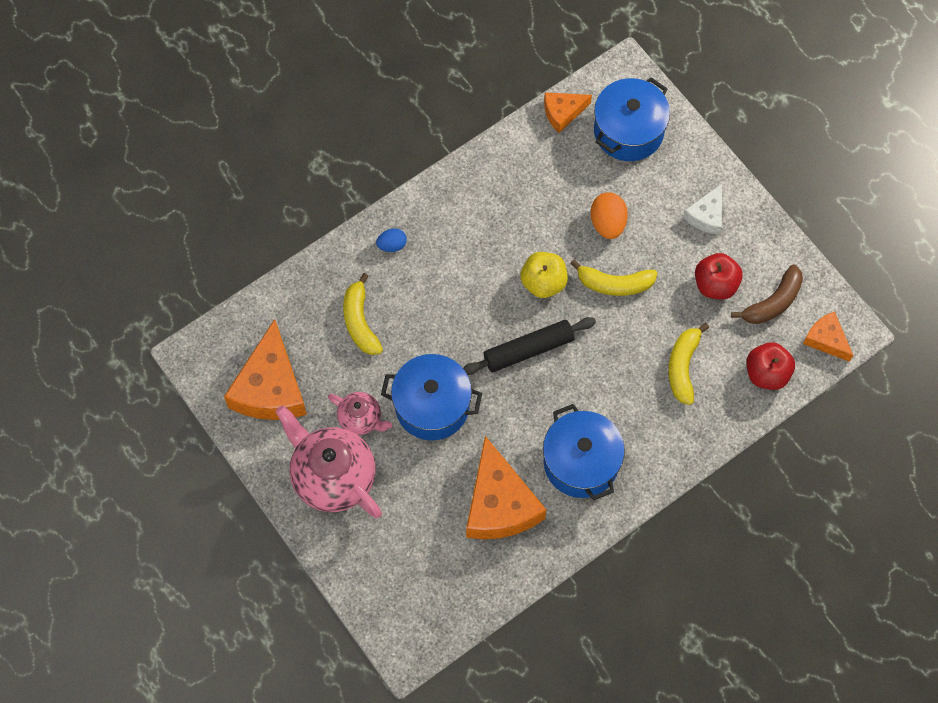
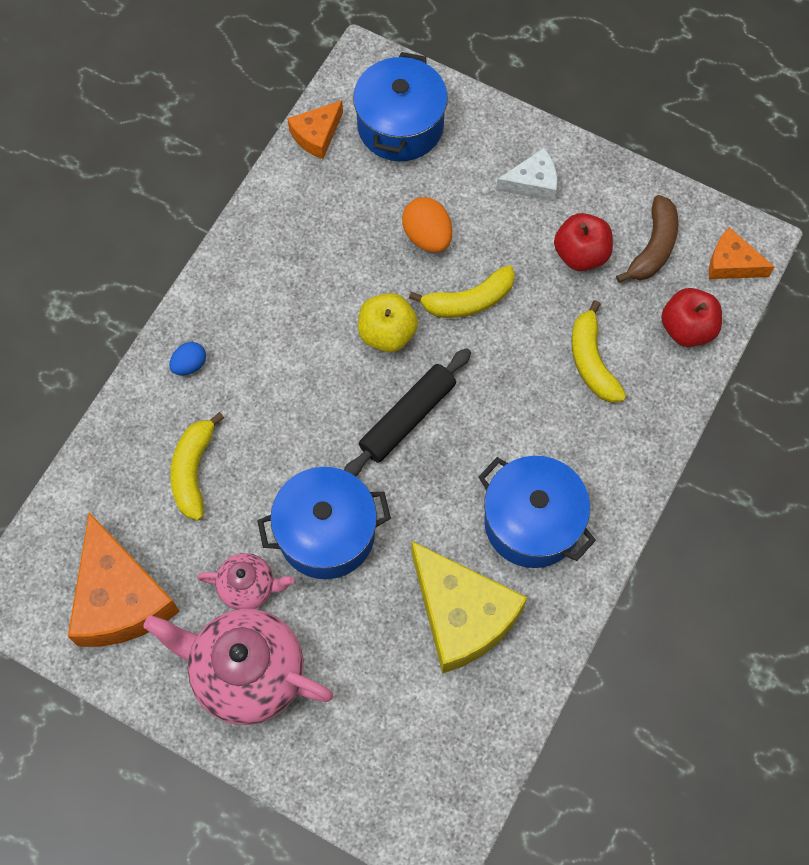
camera: 25 degrees left, 0 degrees up
(360, 322) = (193, 471): yellow banana -> yellow banana turned 45 degrees clockwise
(499, 504) = (462, 614): orange cheese -> yellow cheese
(706, 215) = (532, 183): white cheese -> white cheese turned 105 degrees counterclockwise

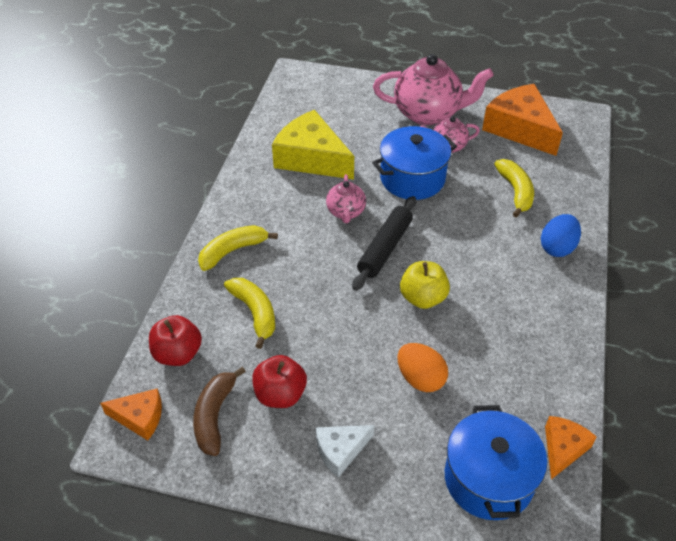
camera: 165 degrees right, 20 degrees down
(189, 365) = (557, 247): blue egg -> blue egg, size x1.60
(440, 493) = (346, 212): none -> pink teapot
(469, 301) = (367, 335): yellow banana -> yellow banana (232, 251)
(532, 522) = (278, 209): blue pot -> none

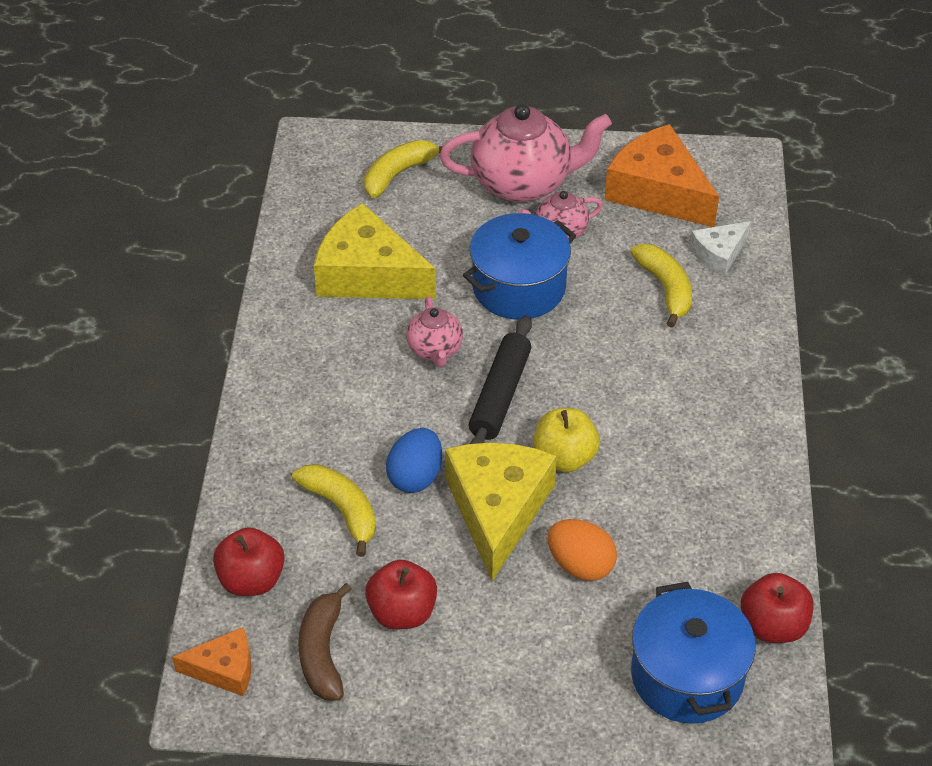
camera: 10 degrees left, 0 degrees up
(232, 251) = (289, 427): yellow banana -> yellow banana (398, 174)
(340, 451) = (496, 671): white cheese -> white cheese (719, 254)
(366, 329) = (497, 510): none -> yellow cheese
(557, 247) = (733, 363): blue egg -> blue egg (415, 476)
(563, 449) = (773, 625): orange cheese -> red apple

